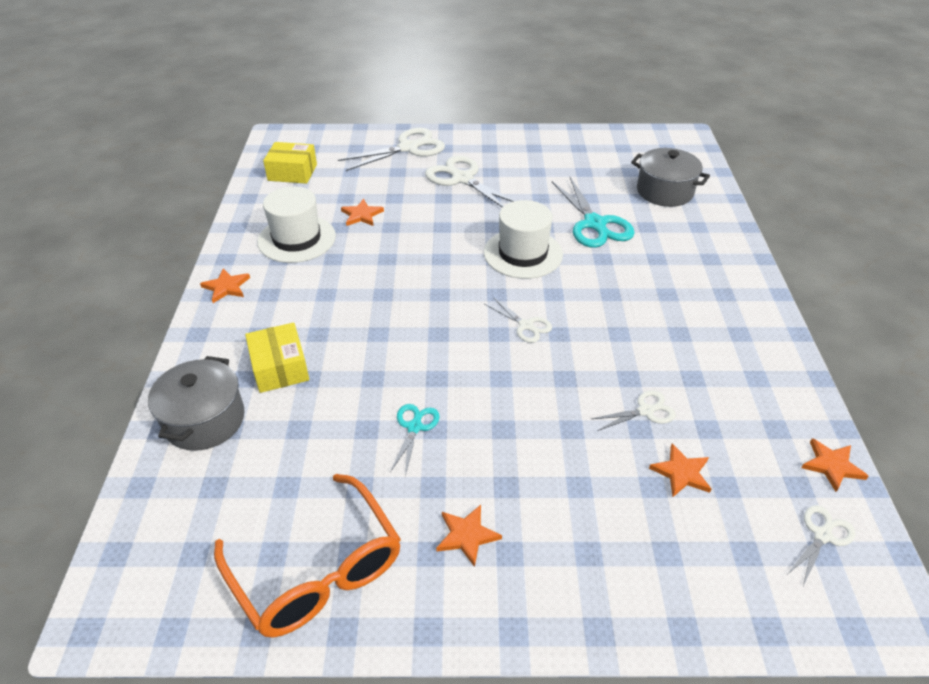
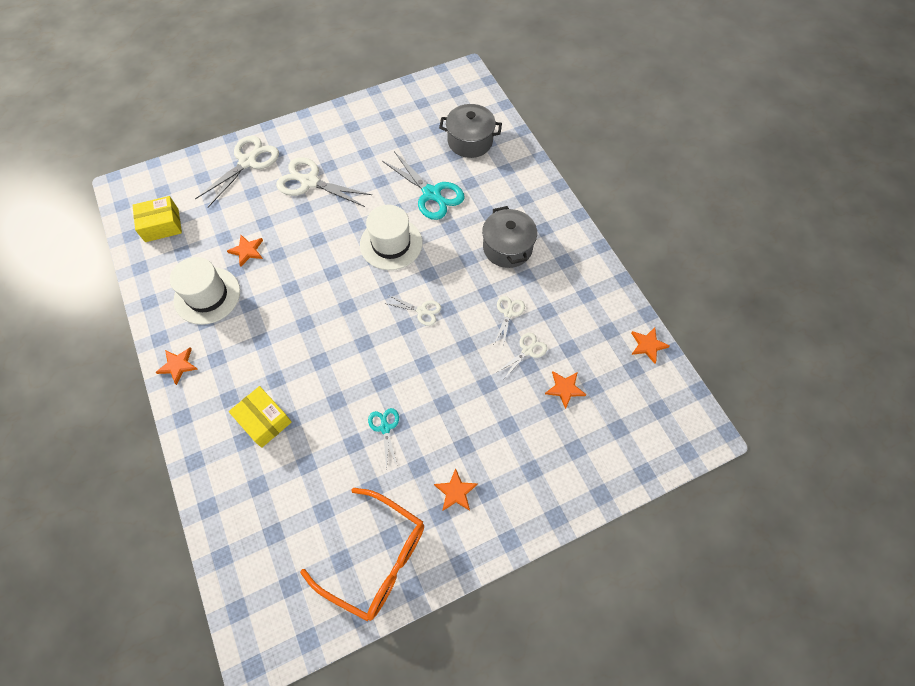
camera: 25 degrees left, 20 degrees up
(205, 420) = (235, 487): grey pot -> grey pot (507, 247)
(822, 535) = (655, 398): white scissors -> white scissors (508, 313)

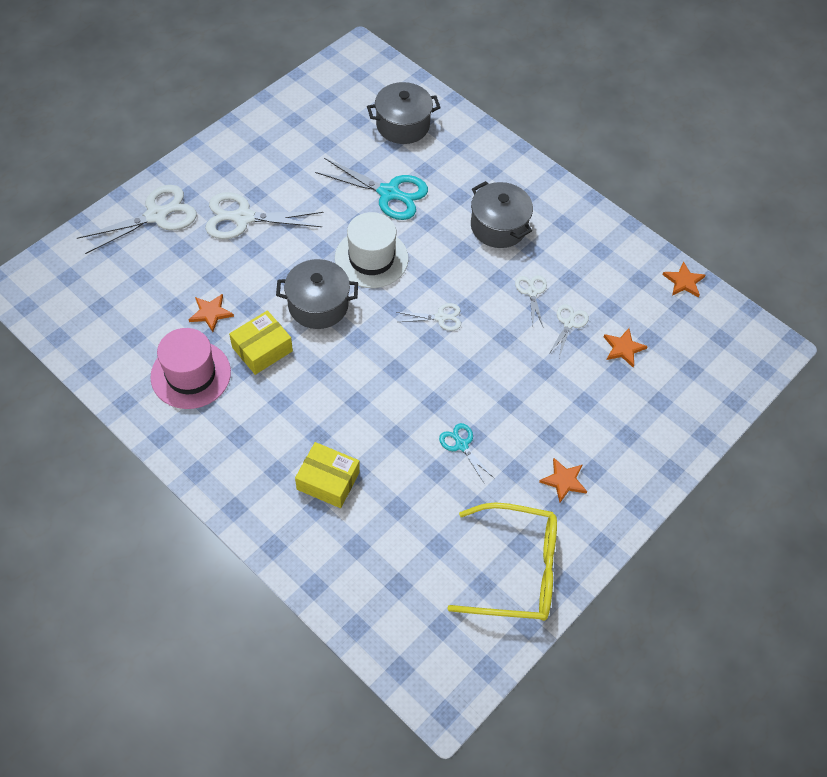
camera: 25 degrees left, 5 degrees down
(162, 225) = (91, 315): yellow box -> yellow box (262, 349)
(178, 365) = (198, 457): orange star -> none
(207, 295) = (191, 374): white hat -> pink hat
(247, 162) = (156, 216): white scissors -> white scissors turned 45 degrees clockwise
(330, 269) = (318, 305): none -> grey pot
(376, 558) = (516, 570): orange glasses -> yellow glasses

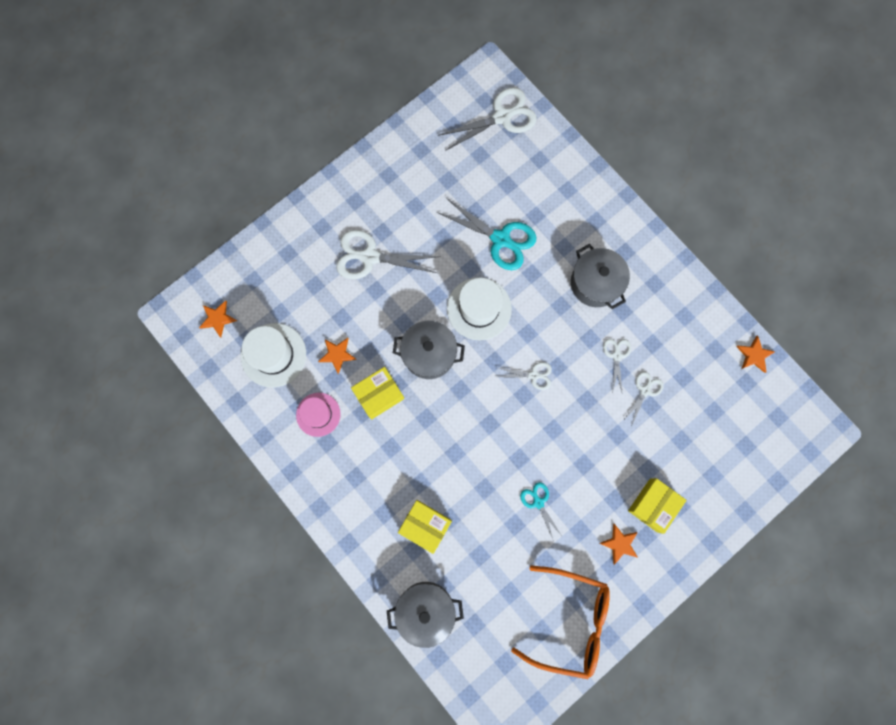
camera: 10 degrees right, 20 degrees up
(135, 318) = (273, 355): none -> white hat
(156, 216) = (294, 249): white scissors -> white scissors (502, 117)
(191, 374) = (318, 414): pink hat -> pink hat, size x0.67
(403, 125) = (520, 163): grey pot -> grey pot (425, 610)
(516, 570) = (570, 620): yellow glasses -> orange glasses
(597, 437) = (653, 505): none -> yellow box
(623, 348) = (689, 420): orange star -> orange star (218, 318)

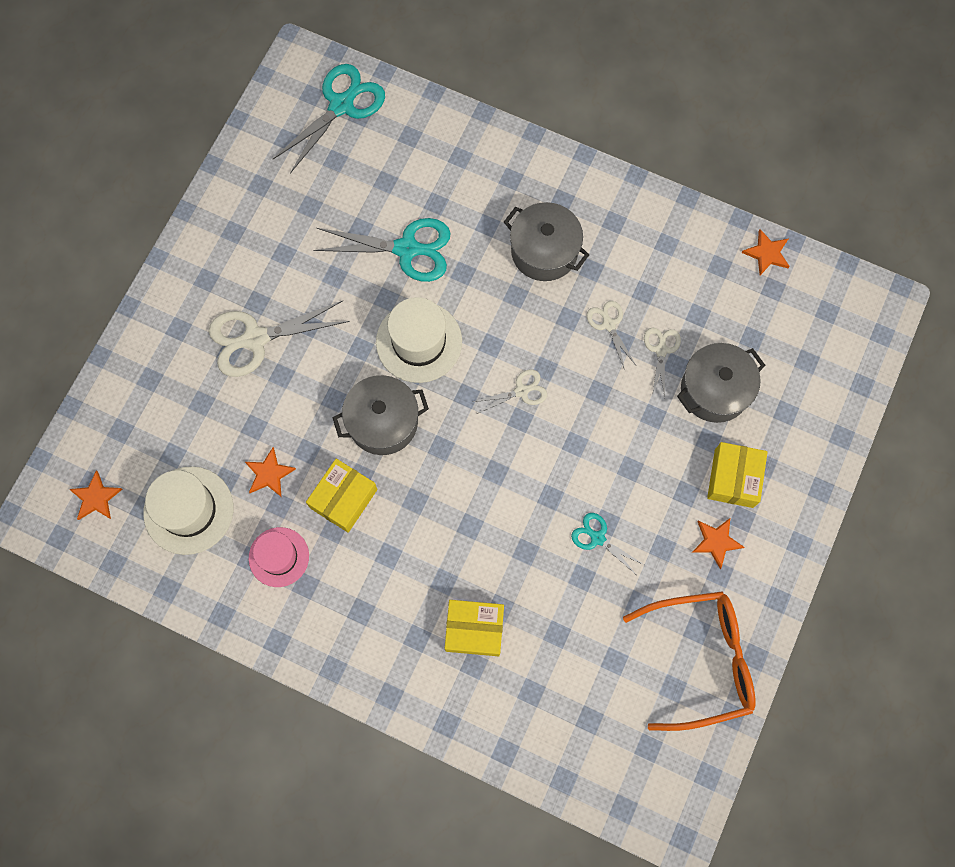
camera: 25 degrees left, 5 degrees down
(425, 610) = (522, 730): grey pot -> grey pot (714, 390)
(502, 117) = (341, 105): white scissors -> turquoise scissors

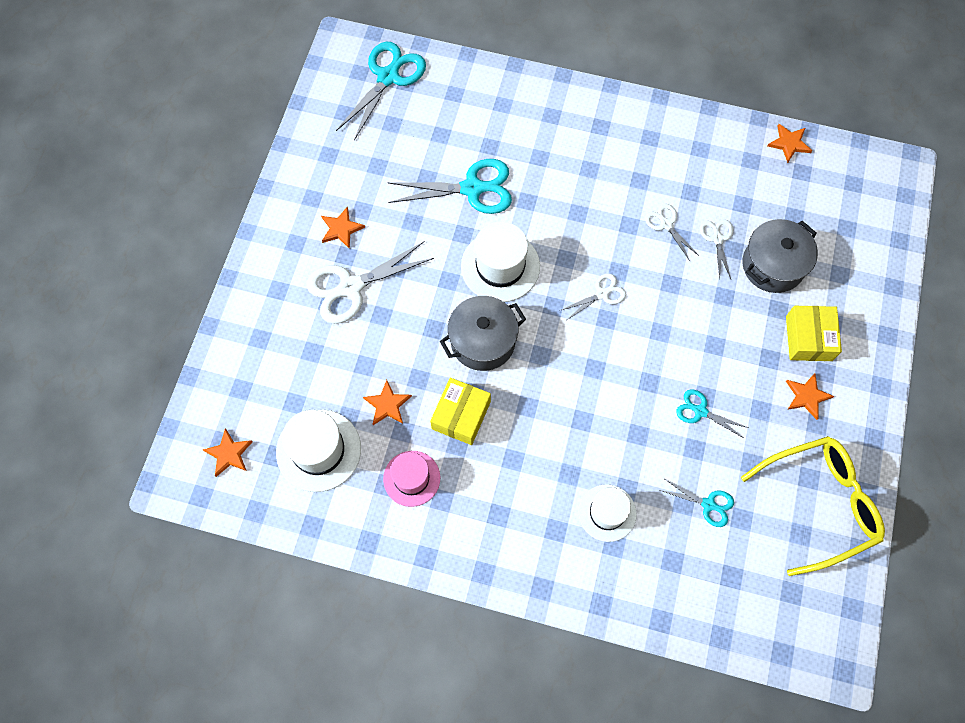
camera: 10 degrees left, 5 degrees down
(257, 272) = (341, 229): none -> orange star
(474, 629) = (607, 513): yellow box -> white hat
(544, 251) = (595, 172): grey pot -> none
(582, 639) = (708, 504): none -> turquoise scissors
(701, 659) = (819, 503): orange glasses -> yellow glasses

